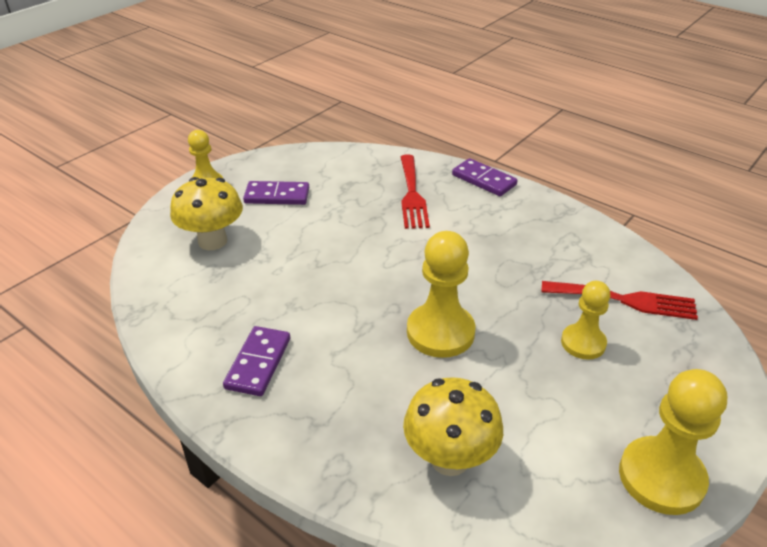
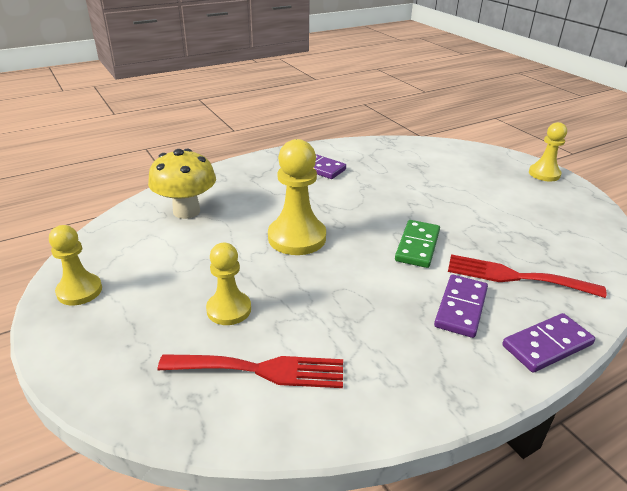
camera: 110 degrees right, 5 degrees down
(212, 241) = (457, 168): yellow mushroom -> none
(277, 196) = (522, 201): purple domino -> purple domino (461, 308)
(400, 249) = (417, 246): none -> green domino
(625, 300) = (261, 370): red fork -> red fork turned 120 degrees counterclockwise
(661, 477) = (79, 291): yellow pawn -> yellow pawn, size x0.63

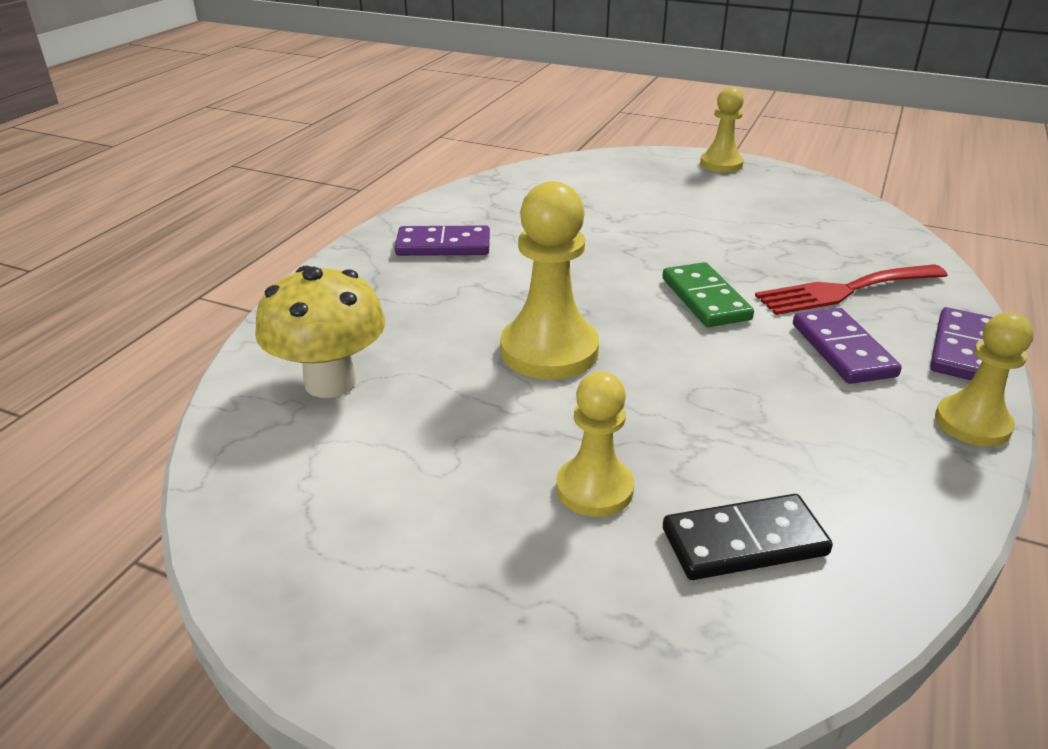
camera: 35 degrees left, 0 degrees up
(79, 291) = (320, 587): yellow pawn -> yellow pawn (972, 423)
(261, 370) = (744, 541): red fork -> black domino

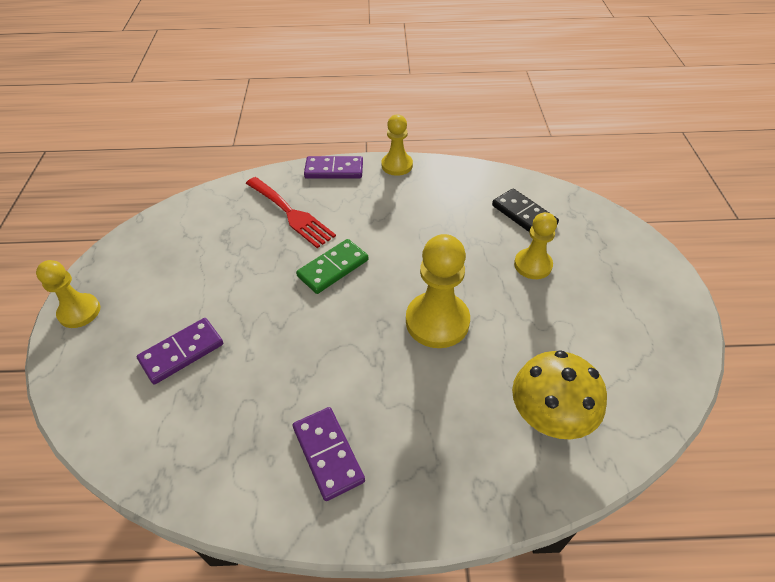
camera: 115 degrees left, 15 degrees up
(843, 350) = (359, 207): purple domino -> purple domino (182, 352)

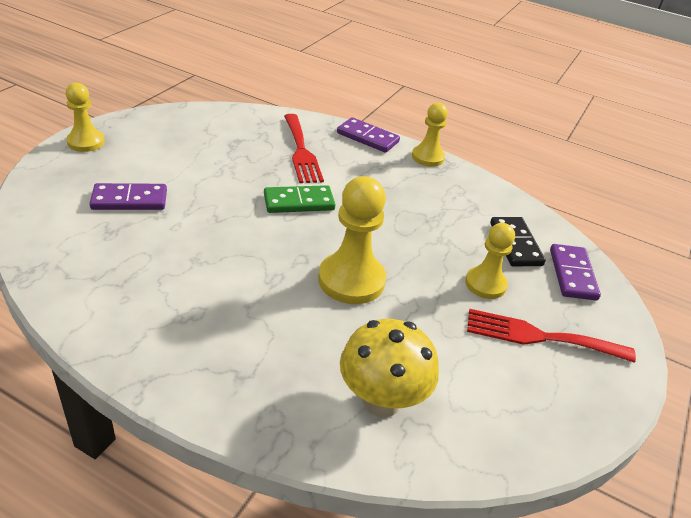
camera: 25 degrees right, 10 degrees down
(328, 454) = (170, 319): purple domino -> purple domino (572, 274)
(603, 290) = (540, 337): none -> red fork

